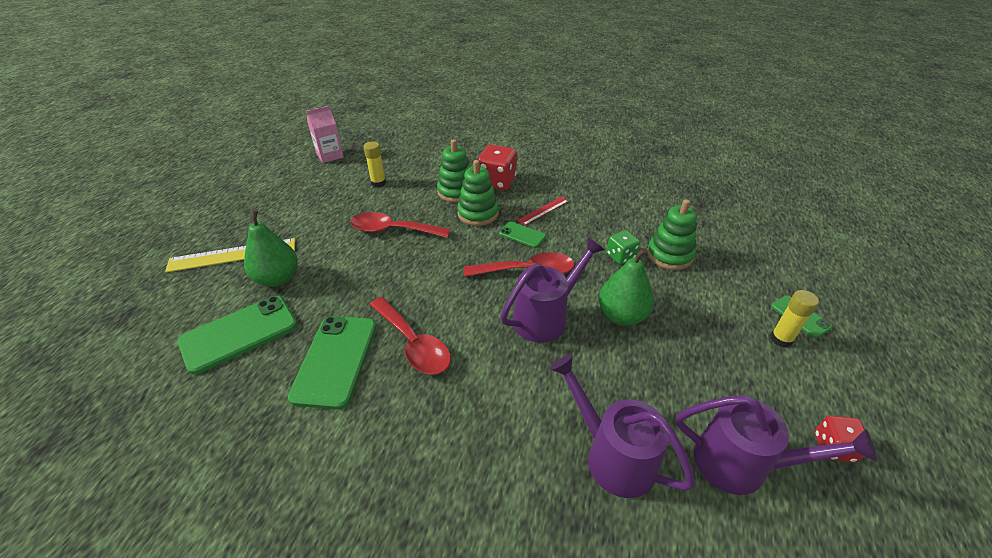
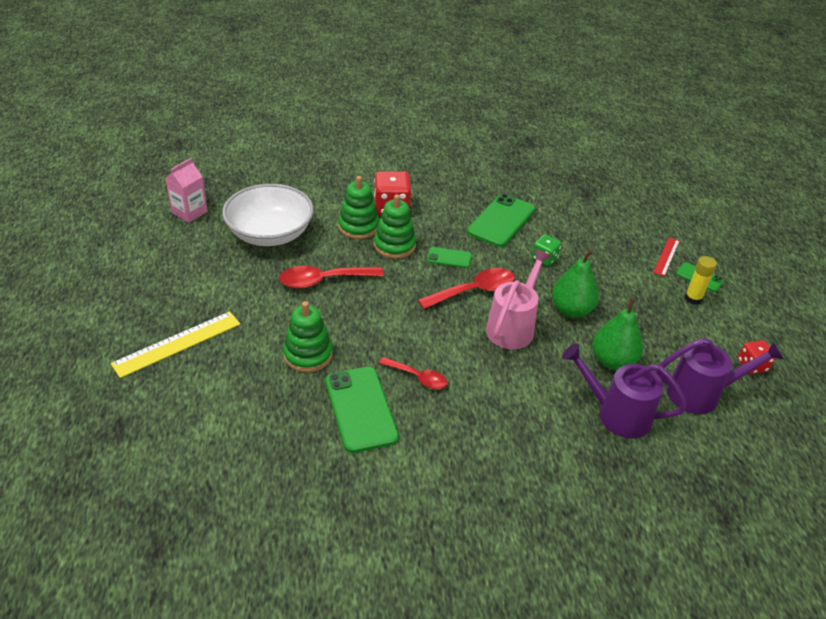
camera: 25 degrees left, 0 degrees up
(239, 333) = (252, 412): green phone -> green phone (501, 221)
(277, 278) = (246, 354): green pear -> green pear (612, 361)
(378, 183) = (270, 233): yellow glue stick -> white bowl
(413, 344) = (417, 377): red spoon -> red spoon, size x0.63
(543, 211) = (454, 229): red ruler -> red ruler (666, 256)
(546, 317) = (513, 326): purple watering can -> pink watering can
(669, 255) = (583, 248): green stacking toy -> green stacking toy (308, 354)

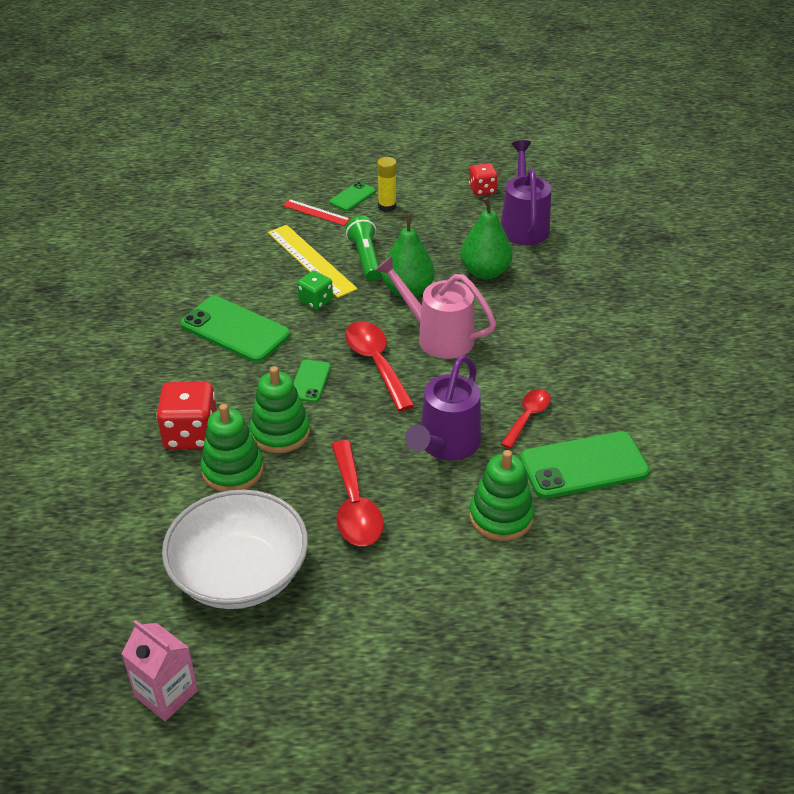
camera: 85 degrees left, 0 degrees up
(177, 343) = (493, 664): yellow ruler -> yellow ruler (311, 260)
(609, 285) = (365, 258): none -> green flashlight
(616, 414) = (558, 280): purple watering can -> purple watering can (445, 445)

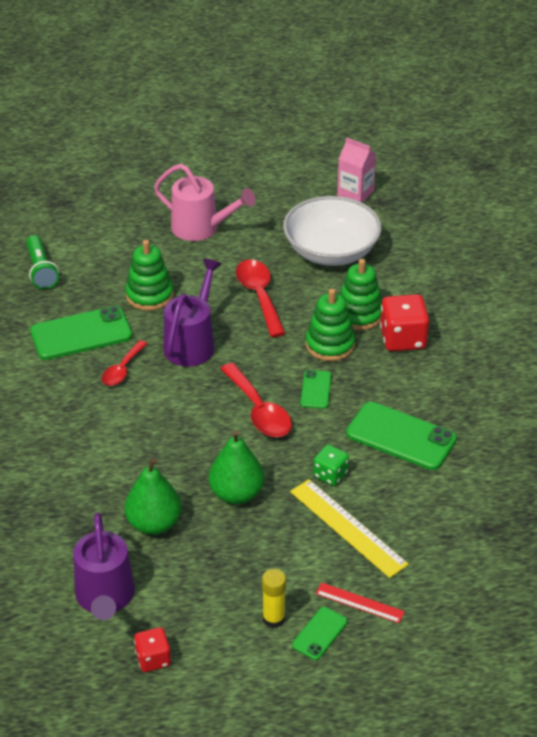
camera: 175 degrees right, 0 degrees up
(365, 258) = (287, 534): green flashlight -> green flashlight (41, 270)
(437, 336) = (203, 441): pink watering can -> pink watering can (202, 228)

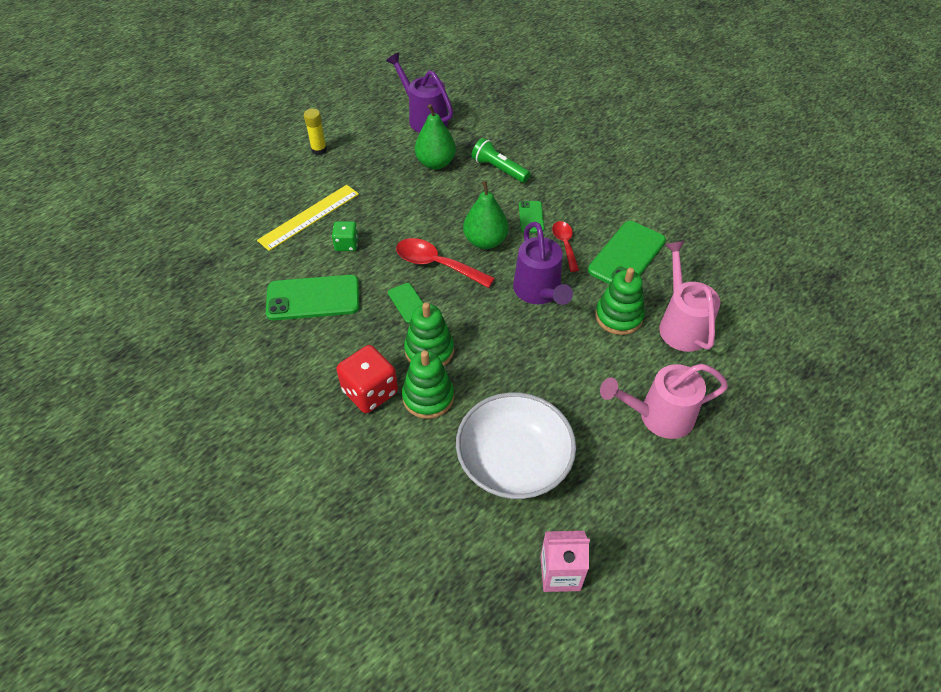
camera: 145 degrees right, 10 degrees up
(41, 270) = (726, 291): green flashlight -> green flashlight (499, 169)
(109, 268) = (681, 324): none -> pink watering can
(153, 659) = (370, 106): red dice -> none
(236, 494) = (401, 202): green pear -> green pear (485, 241)
(259, 296) = (530, 367): red spoon -> none
(319, 633) = (286, 155): green phone -> green phone (531, 217)
(348, 527) = (309, 217): yellow ruler -> yellow ruler turned 60 degrees counterclockwise
(359, 603) = (272, 179): red ruler -> none

